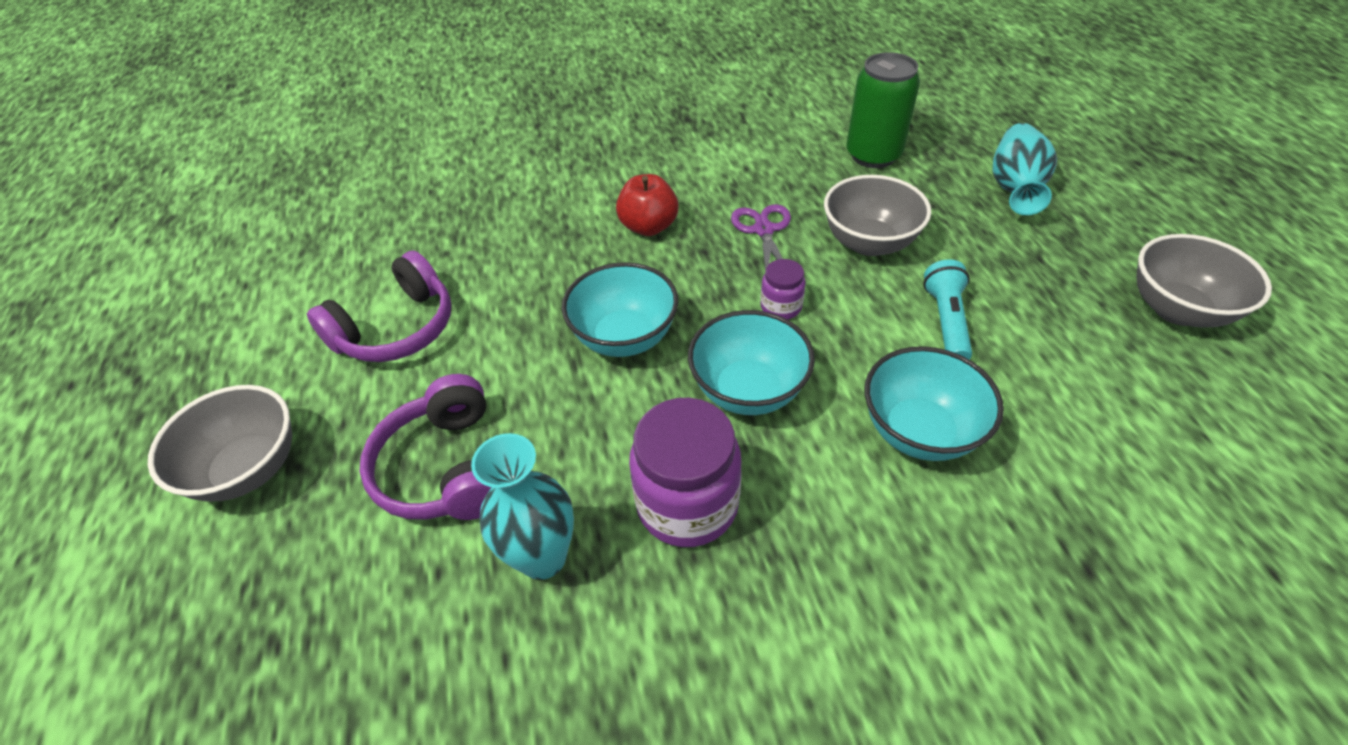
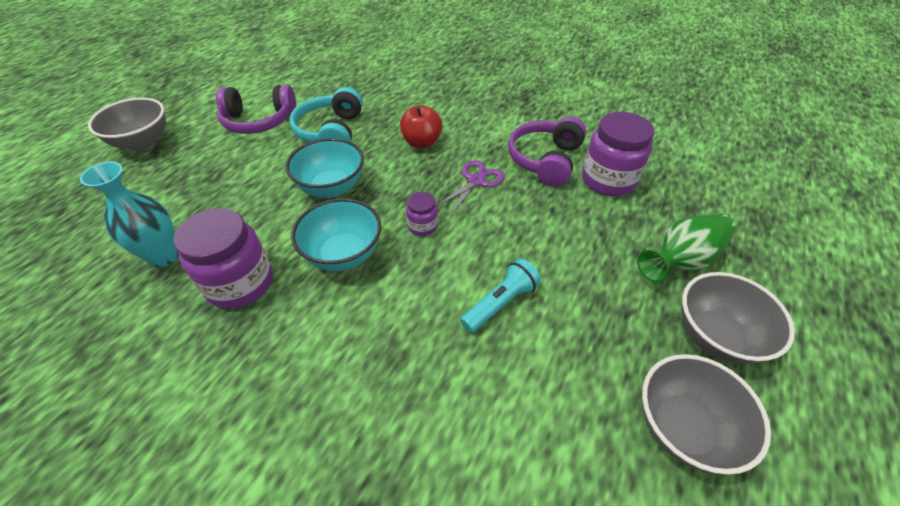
camera: 40 degrees right, 0 degrees up
(446, 468) = (191, 191): purple headphones -> purple headphones (545, 160)
(520, 280) = (331, 131): none -> turquoise headphones
(869, 243) = (525, 227): grey bowl -> grey bowl (715, 336)
(873, 155) = (608, 180): green can -> purple jar
(919, 431) = (389, 347): turquoise bowl -> none
(1014, 187) = (681, 260): turquoise vase -> green vase

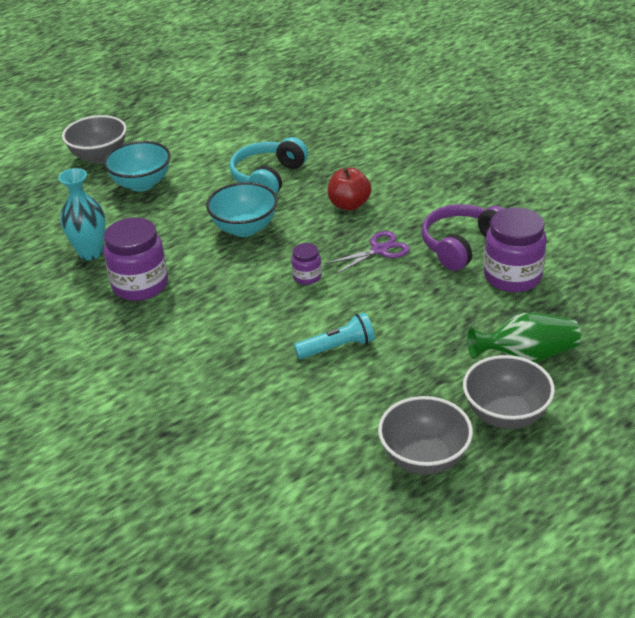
camera: 25 degrees right, 10 degrees down
(259, 121) = (206, 155): purple headphones -> none
(343, 254) = (229, 283): turquoise bowl -> turquoise bowl (141, 184)

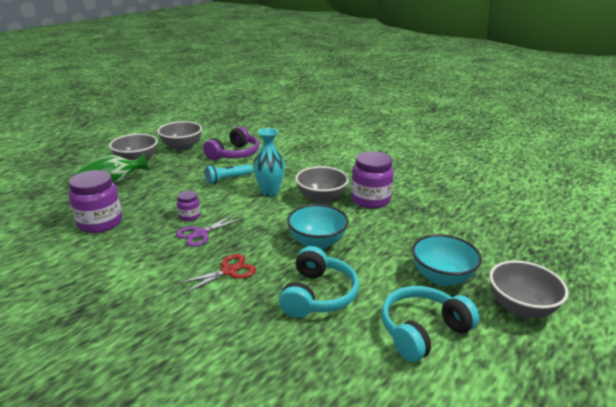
camera: 165 degrees right, 10 degrees down
(90, 253) = (425, 216): turquoise vase -> turquoise vase (270, 192)
(196, 147) = (422, 331): none -> turquoise headphones
(207, 293) = (321, 199): none -> grey bowl
(307, 277) = (254, 212): purple jar -> purple jar (189, 216)
(349, 205) = (228, 271): red apple -> red scissors
(462, 245) = (131, 242): purple headphones -> purple headphones (234, 154)

